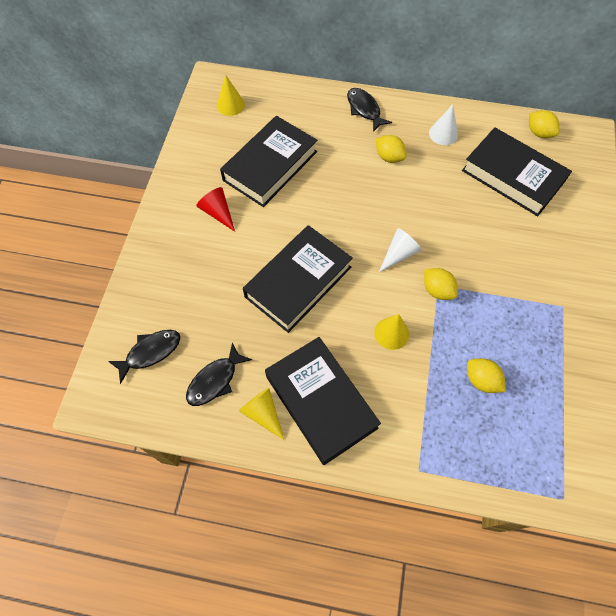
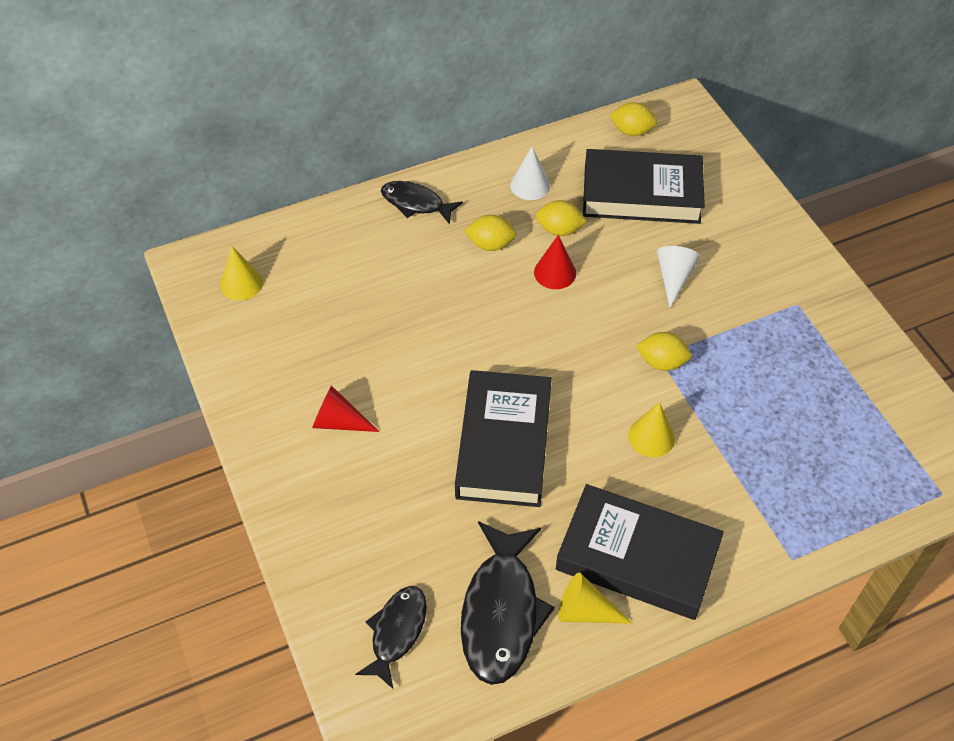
camera: 35 degrees left, 10 degrees down
(215, 380) = (501, 612): black fish -> black fish, size x1.64
(270, 166) = (356, 330): black book -> none
(399, 254) = (590, 346): white cone -> white cone (674, 278)
(415, 196) = (555, 272): none -> red cone
(481, 380) = (779, 428): yellow lemon -> yellow lemon (559, 230)

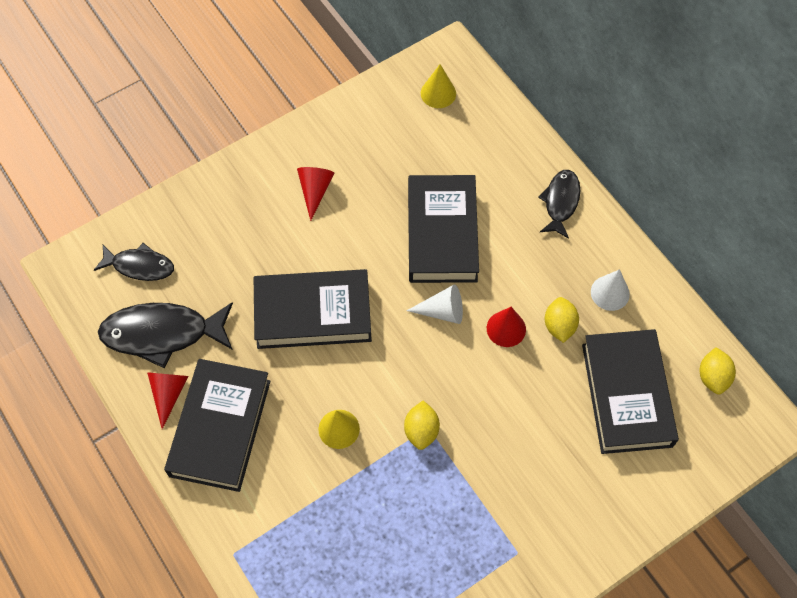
camera: 80 degrees right, 10 degrees up
(428, 309) = (441, 233): none -> black book
(490, 244) = (527, 270): yellow lemon -> none
(585, 611) = (169, 394): yellow cone -> red cone
(674, 278) = (524, 434): white cone -> white cone (442, 311)

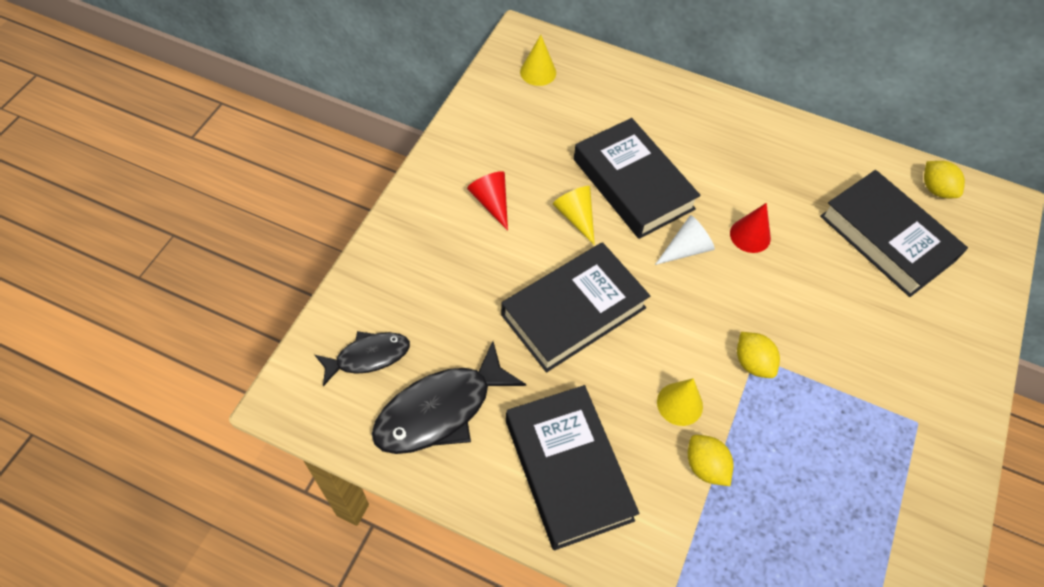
camera: 35 degrees left, 5 degrees down
(169, 394) = (491, 466): red cone -> none
(373, 237) = (576, 217): none -> yellow cone
(559, 326) = (790, 211): yellow lemon -> yellow lemon (705, 466)
(560, 202) = (708, 112): black fish -> none
(610, 293) = (806, 164): white cone -> none

